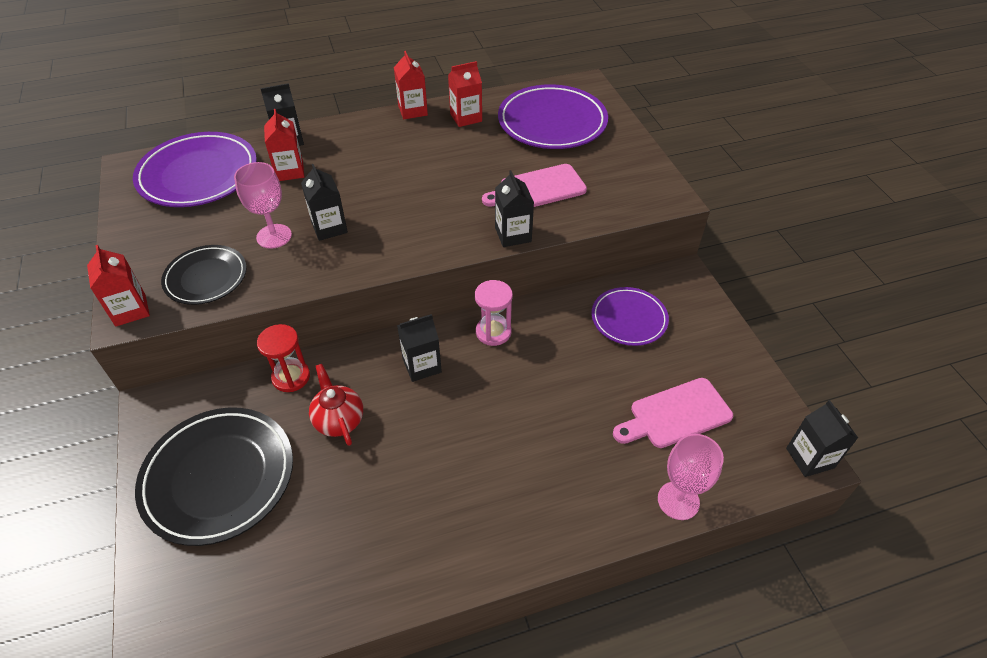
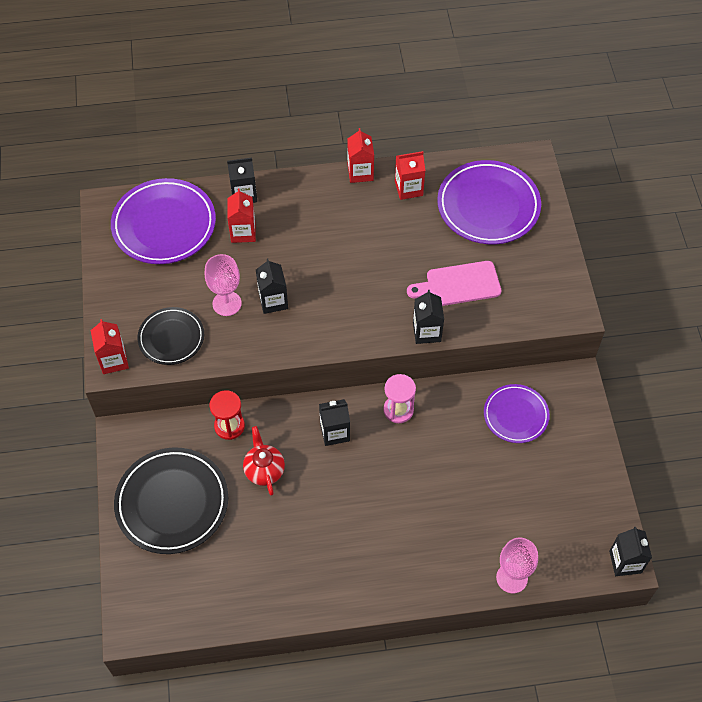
camera: 10 degrees right, 10 degrees up
(675, 414) = (530, 508): pink cutting board -> none

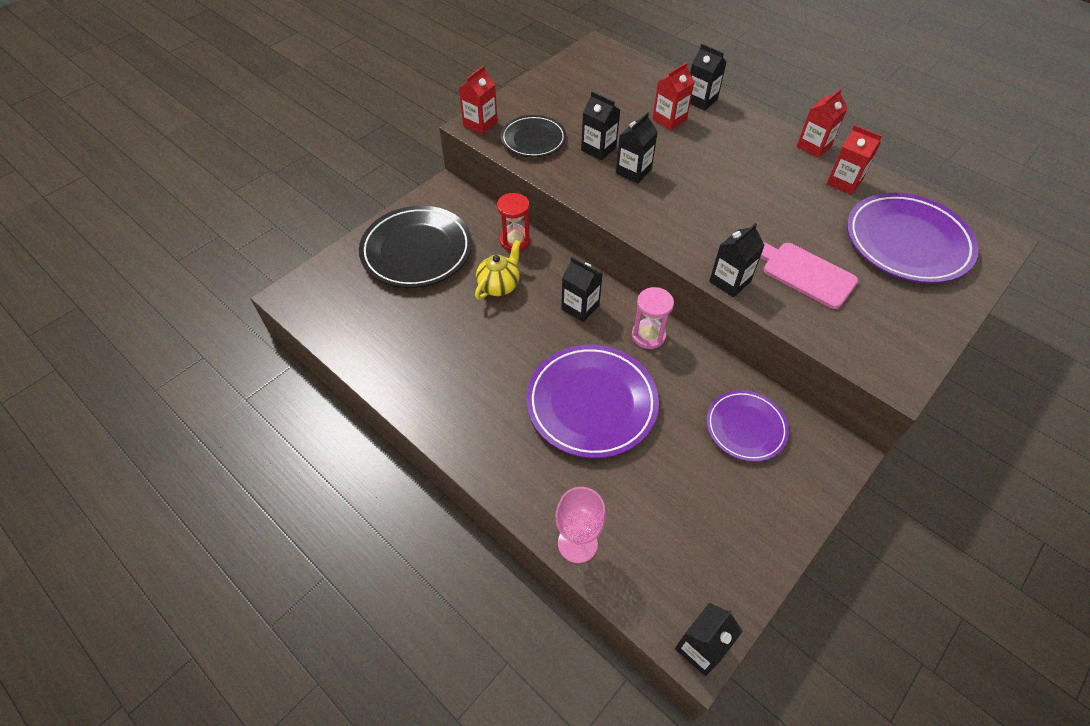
camera: 50 degrees right, 5 degrees down
(164, 225) = (620, 80): purple plate -> purple plate (591, 403)
(227, 303) = (598, 149): pink goblet -> black carton
(264, 470) = (499, 285): red teapot -> yellow teapot

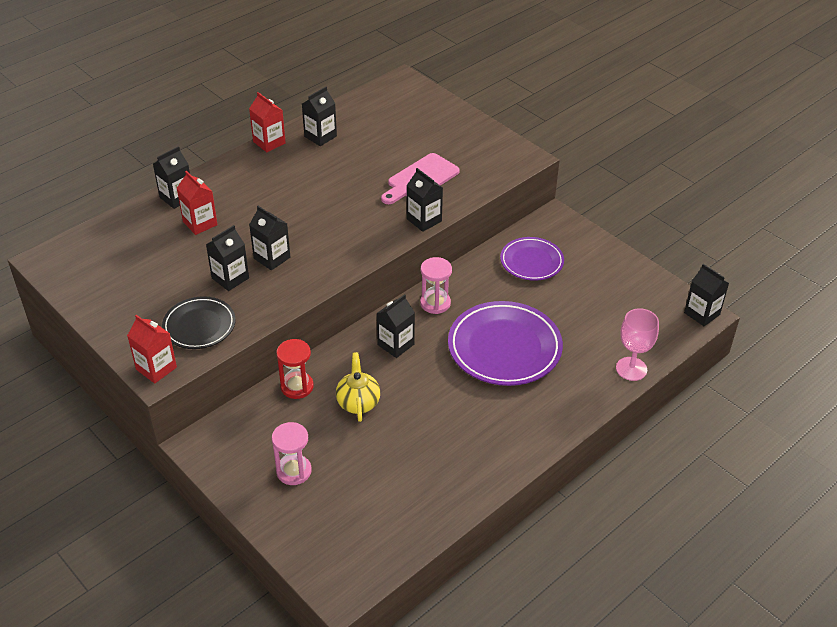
camera: 85 degrees left, 10 degrees down
(417, 251) = (294, 471): black plate -> pink hourglass
(499, 285) = (358, 402): yellow teapot -> yellow teapot turned 45 degrees clockwise
(844, 182) = (320, 136): red carton -> black carton
(907, 242) = (396, 121): purple plate -> none

